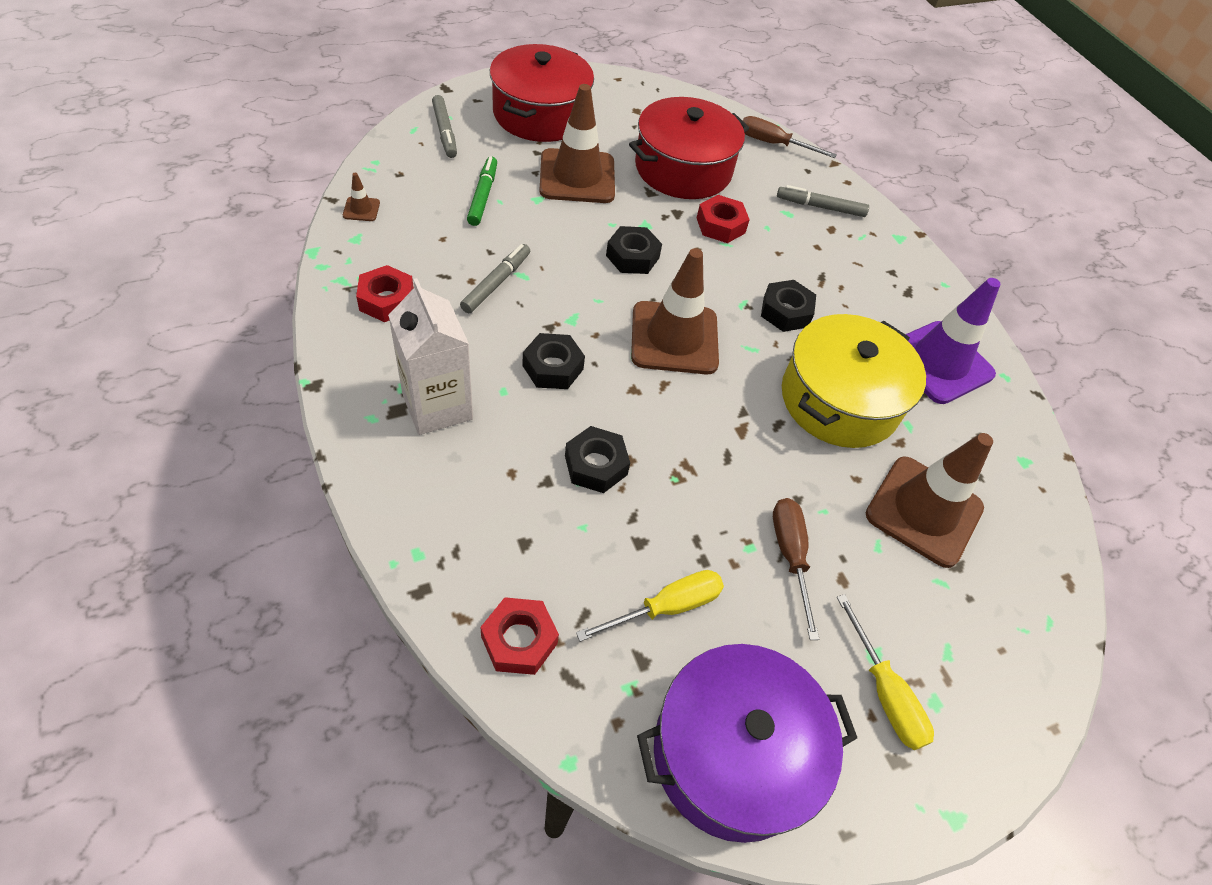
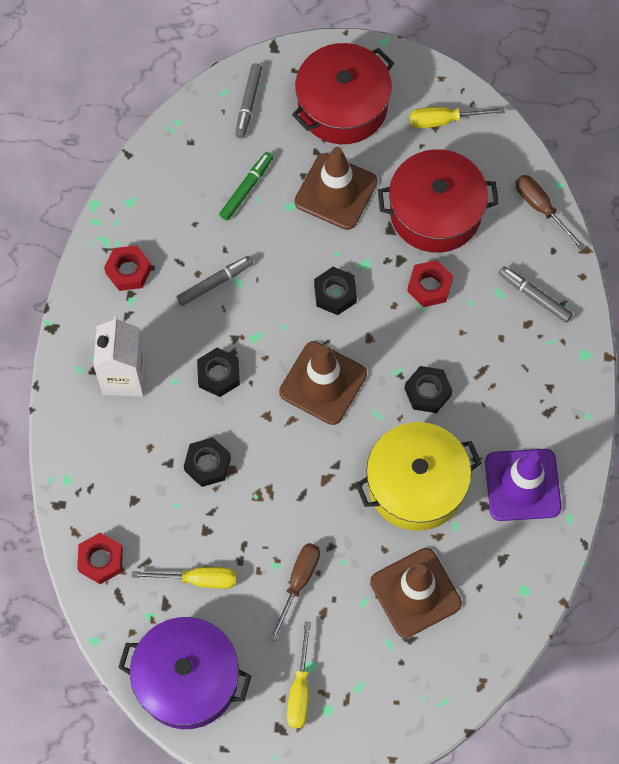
camera: 35 degrees right, 15 degrees up
(361, 209) = (145, 172): brown traffic cone -> none
(642, 105) = (444, 120): none -> yellow screwdriver

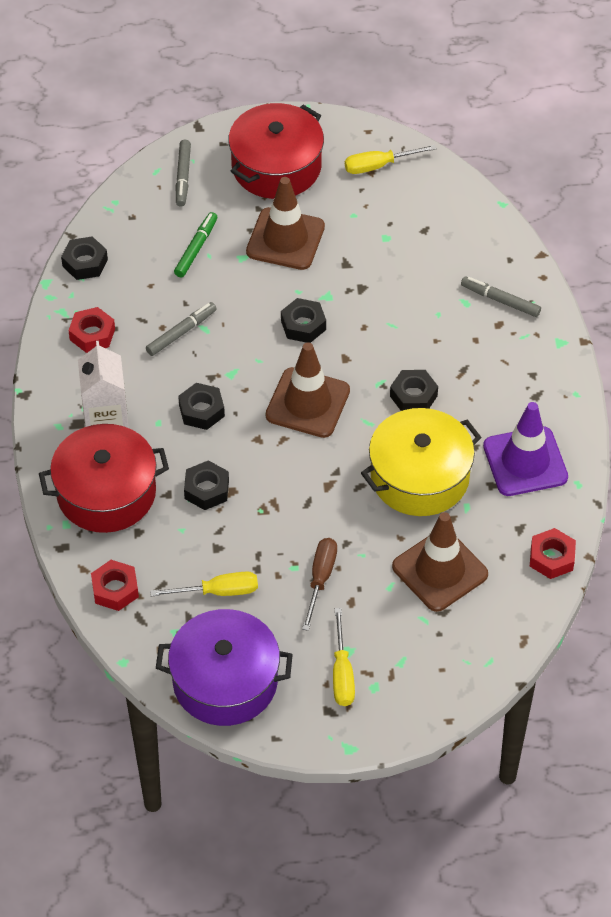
camera: 10 degrees left, 15 degrees down
(135, 188) = (85, 263): none -> black nut
(429, 286) = (395, 306): red nut -> red nut (552, 558)
(435, 212) = (387, 243): red pot -> red pot (106, 493)
(541, 208) = (490, 226): brown screwdriver -> none

